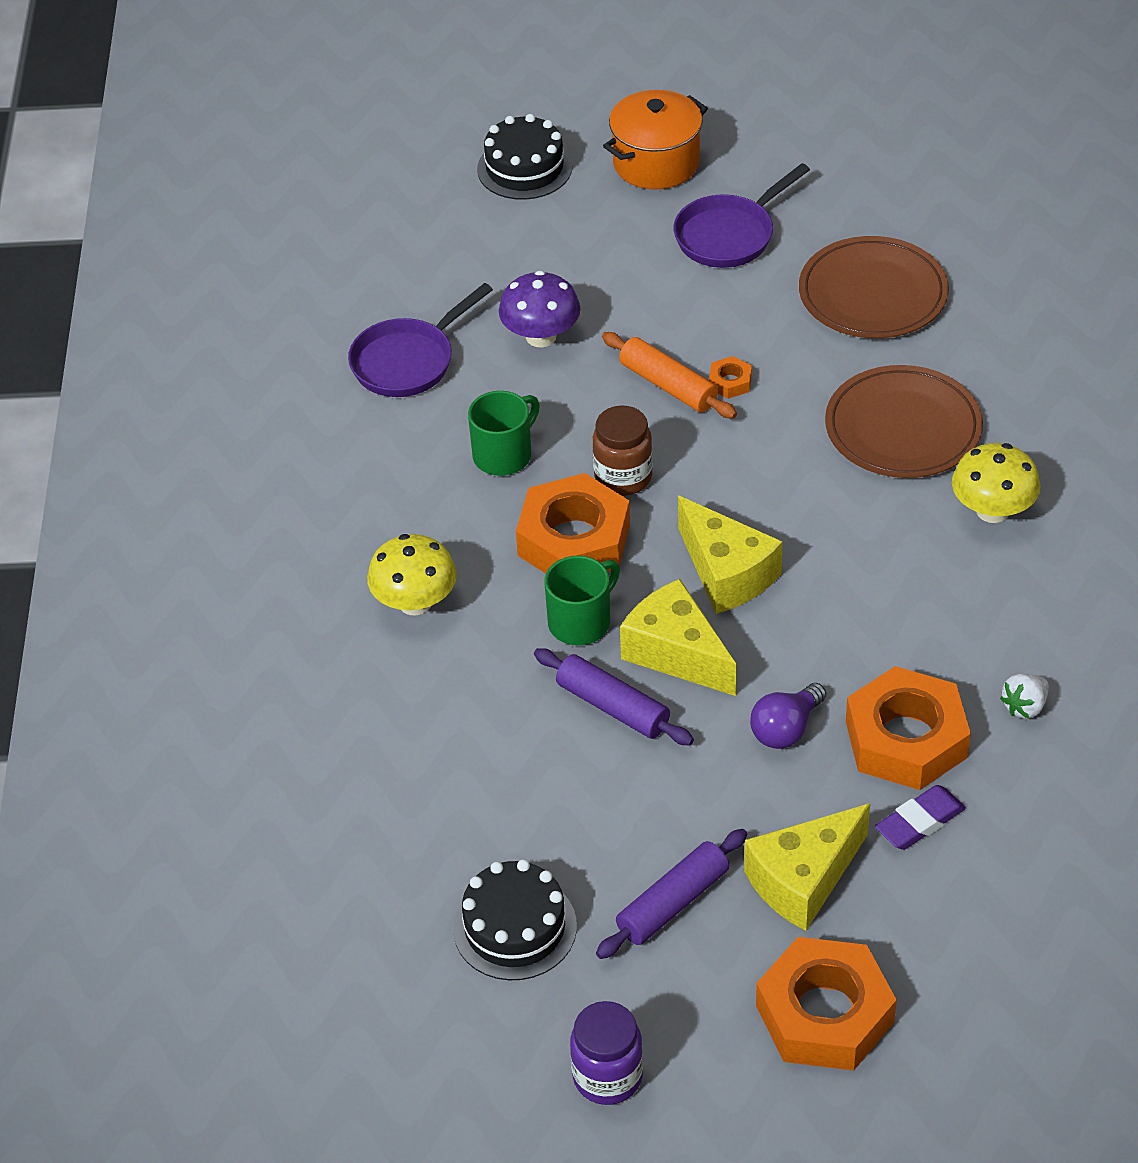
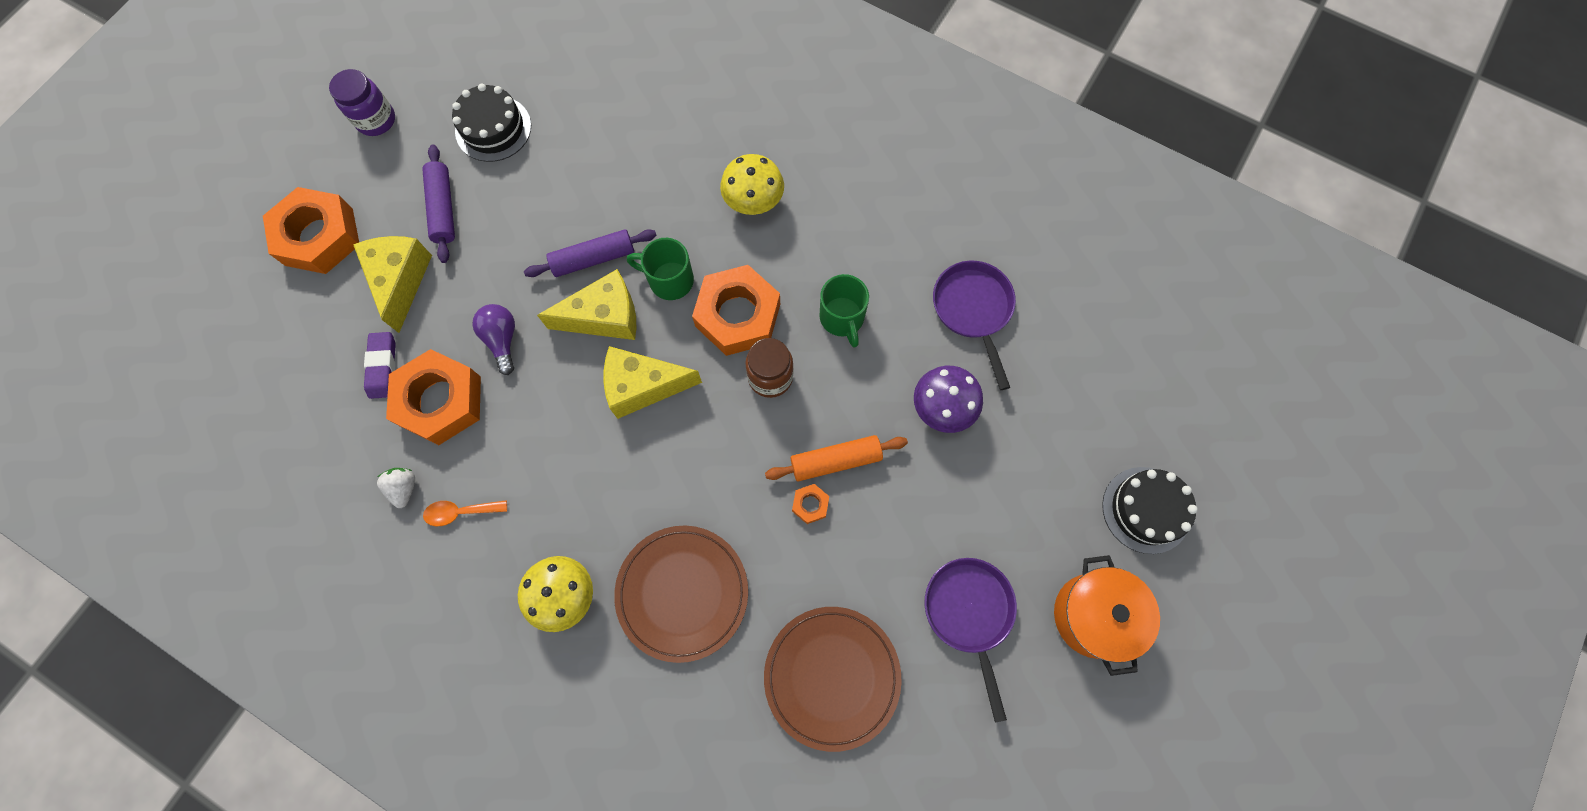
camera: 120 degrees right, 25 degrees up
(581, 622) = (669, 280): green mug -> green mug turned 120 degrees clockwise
(1000, 642) = (460, 512): none -> orange spoon

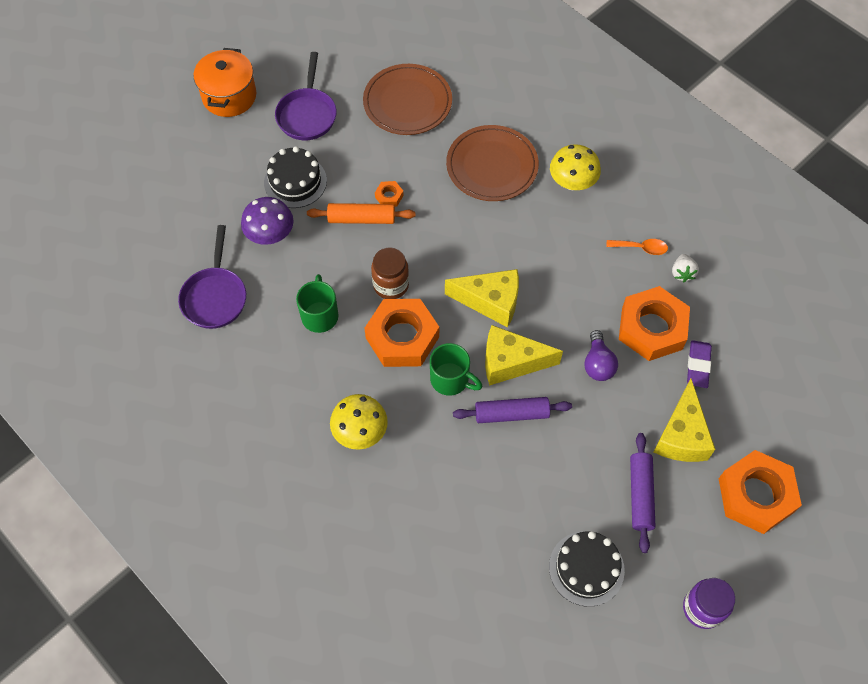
camera: 165 degrees left, 10 degrees down
(1146, 510) = (162, 142): black cake -> black cake (295, 181)

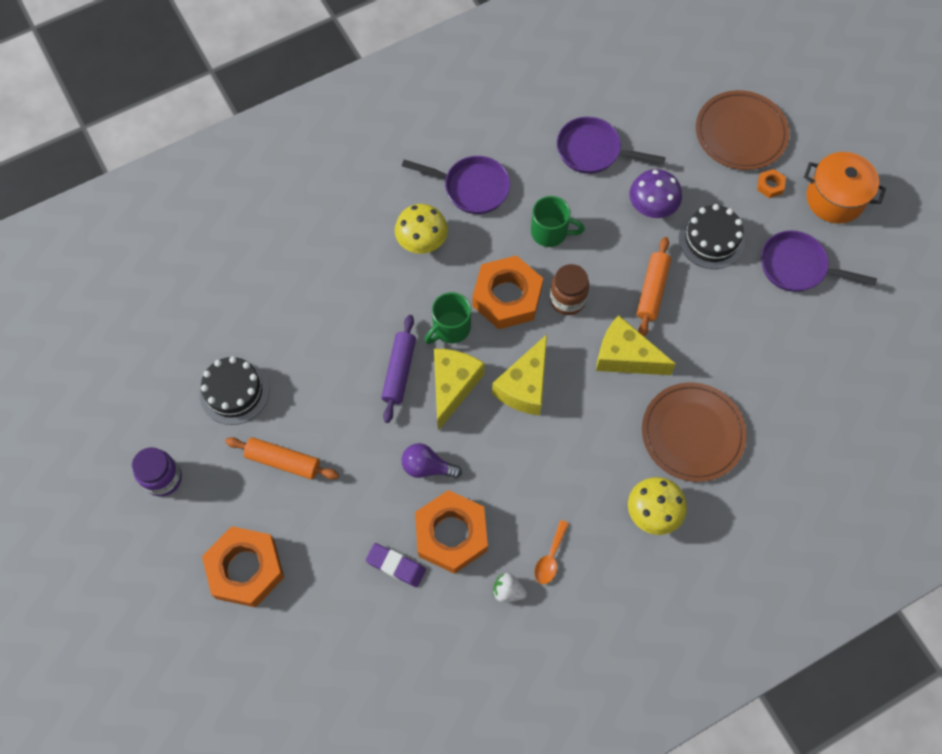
camera: 105 degrees right, 5 degrees up
(284, 399) = (472, 187): none -> purple pan
(389, 196) = (674, 322): orange nut -> orange nut (770, 185)
(407, 102) = (797, 369): brown plate -> brown plate (740, 133)
(640, 495) = (283, 461): purple rolling pin -> orange rolling pin
(681, 435) = (328, 520): yellow cheese -> yellow cheese (625, 356)

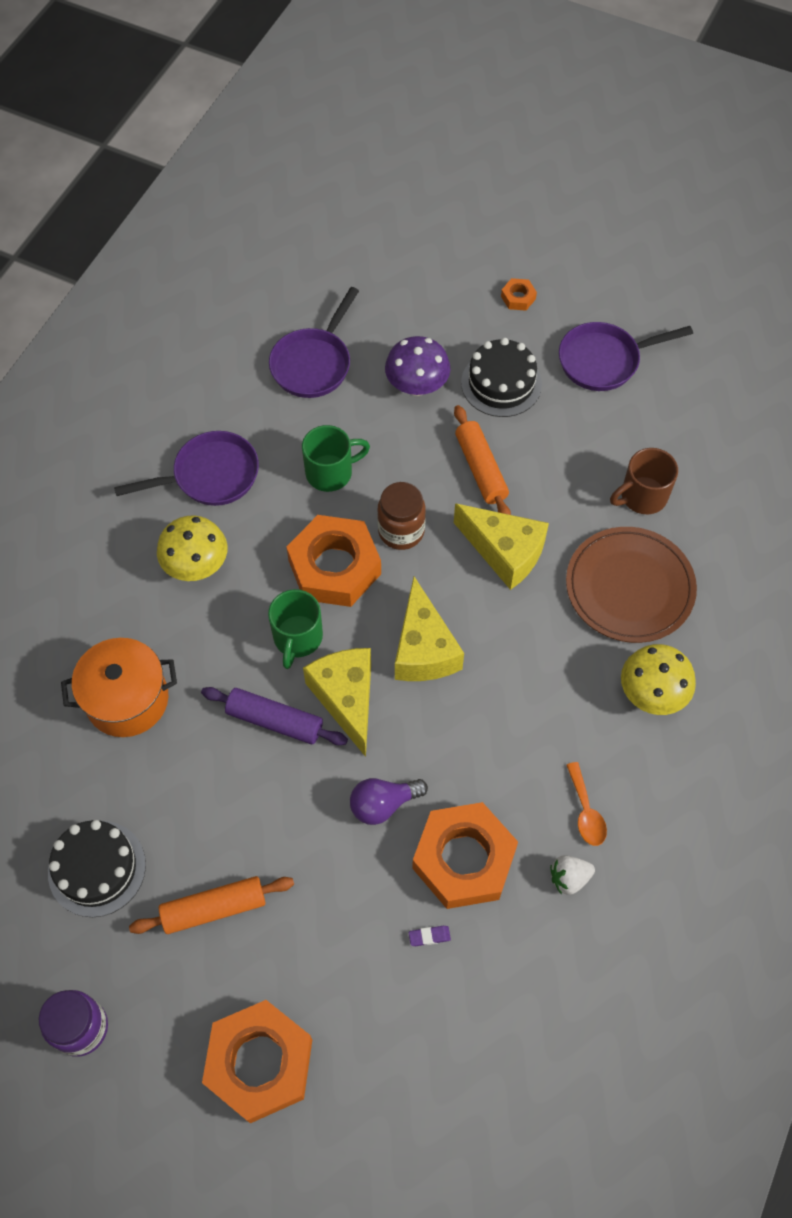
camera: 35 degrees left, 5 degrees down
(396, 566) = (429, 936): purple eraser -> purple eraser, size x0.52
(399, 371) = (275, 721): purple rolling pin -> purple rolling pin turned 45 degrees counterclockwise
(593, 151) = (313, 364): purple pan -> purple pan turned 45 degrees counterclockwise
(625, 356) = (504, 552): yellow cheese -> yellow cheese turned 135 degrees counterclockwise
(740, 133) = (451, 263): brown plate -> none
(750, 378) = (642, 496): none -> brown mug
(834, 199) = (589, 275): orange pot -> orange pot (127, 699)

